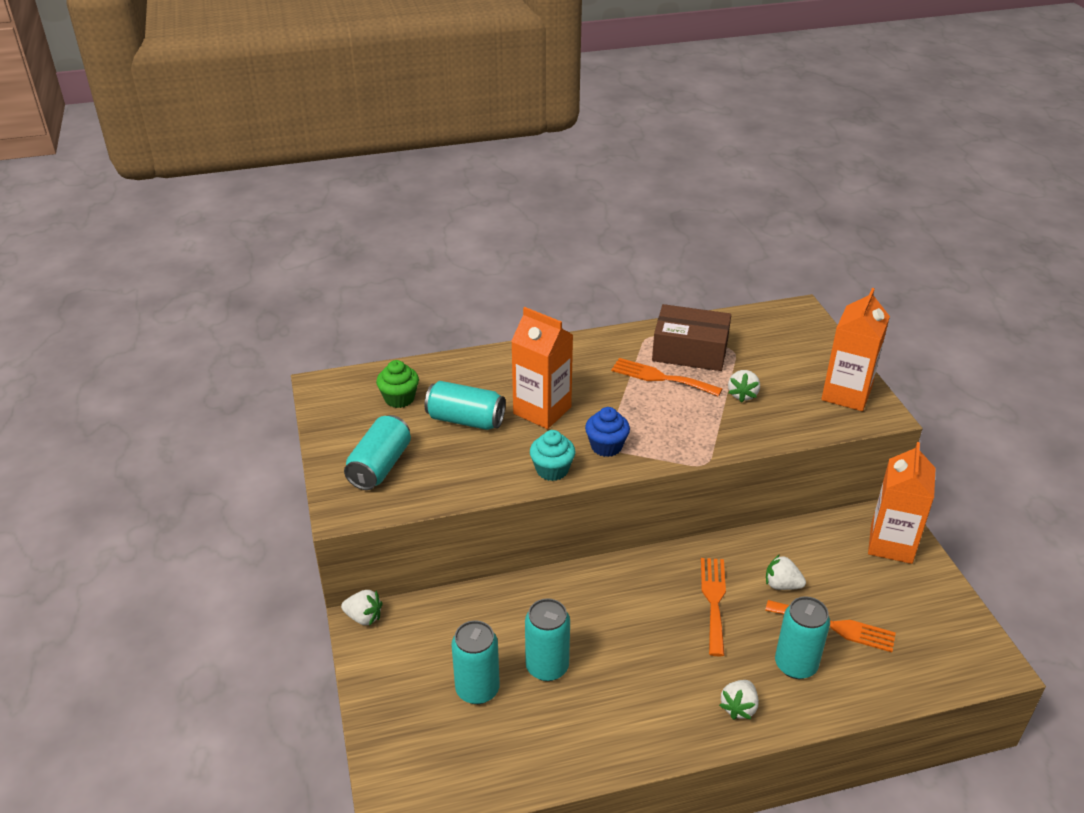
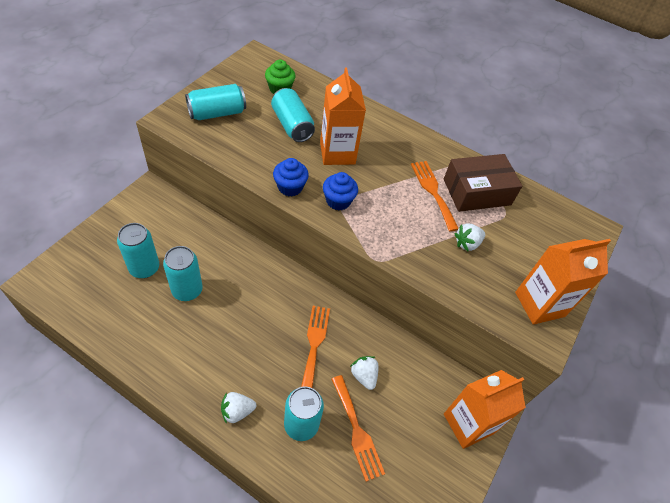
camera: 40 degrees right, 15 degrees up
(364, 617) = (154, 188): white strawberry -> none
(552, 470) = (290, 187): turquoise cupcake -> blue cupcake
(690, 351) = (477, 192): brown box -> brown box turned 75 degrees counterclockwise
(714, 600) = (314, 344): orange fork -> orange fork turned 45 degrees counterclockwise

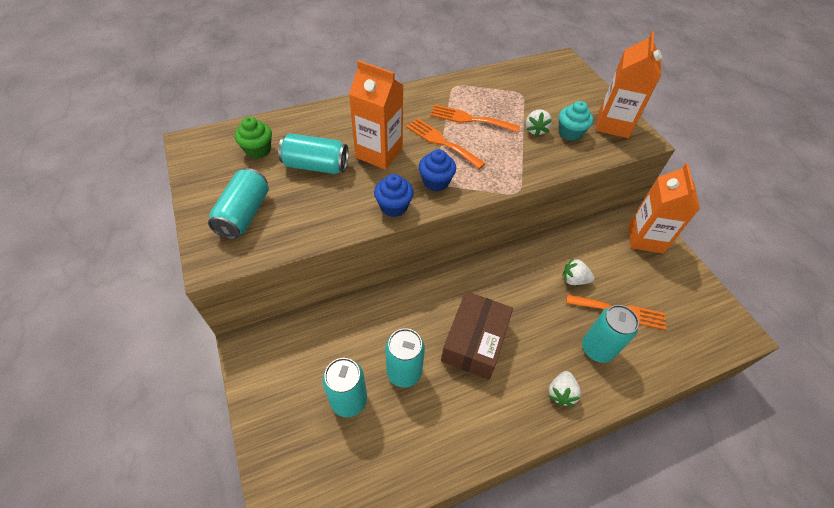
camera: 50 degrees left, 0 degrees up
(314, 344) = (526, 298): orange fork -> orange fork (441, 142)
(477, 192) = (488, 96): brown box -> brown box (474, 341)
(490, 272) = (570, 133): none -> turquoise cupcake

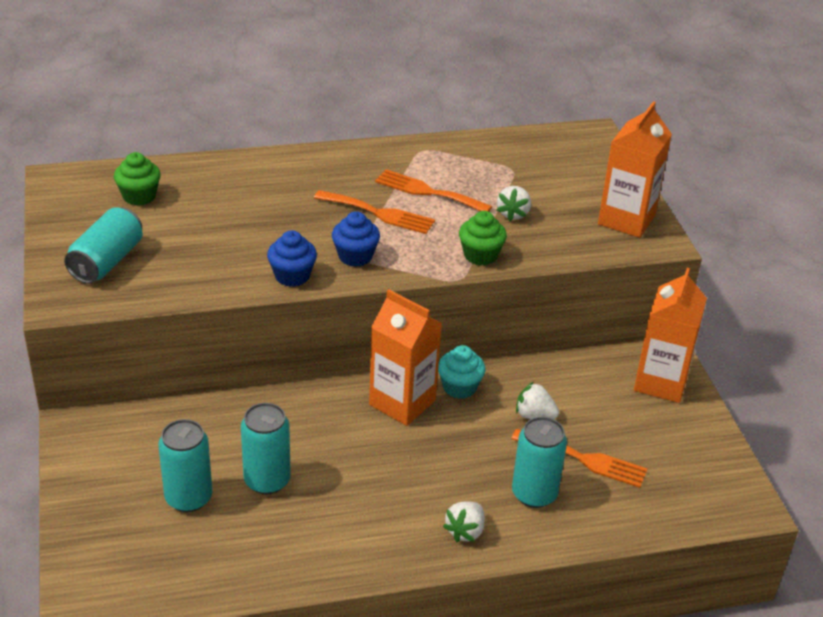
camera: 10 degrees right, 15 degrees down
(316, 166) = (207, 221): turquoise can -> none
(379, 153) = (292, 217): orange carton -> orange carton (402, 402)
(441, 142) = (379, 213): orange fork -> orange fork turned 150 degrees clockwise
(474, 341) = (370, 463): brown box -> none
(525, 168) = (480, 255): none -> green cupcake
(570, 133) = (560, 223): turquoise cupcake -> turquoise cupcake (459, 387)

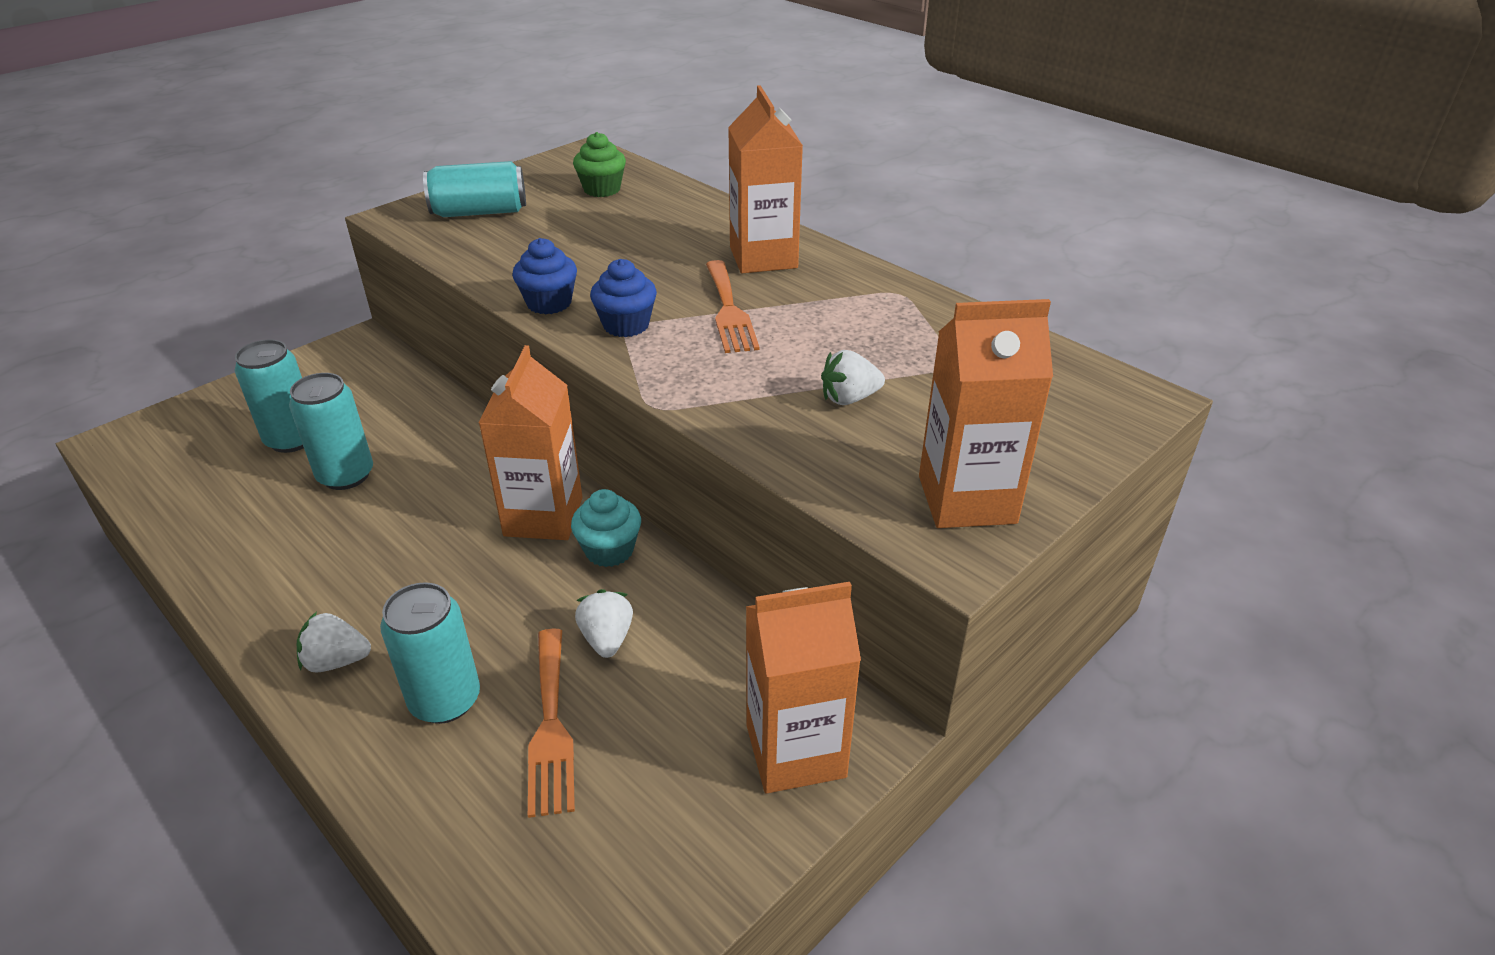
camera: 60 degrees right, 0 degrees up
(326, 175) = (763, 257): none -> orange carton
(428, 192) = (815, 325): orange fork -> none
(480, 255) = (724, 405): green cupcake -> none

